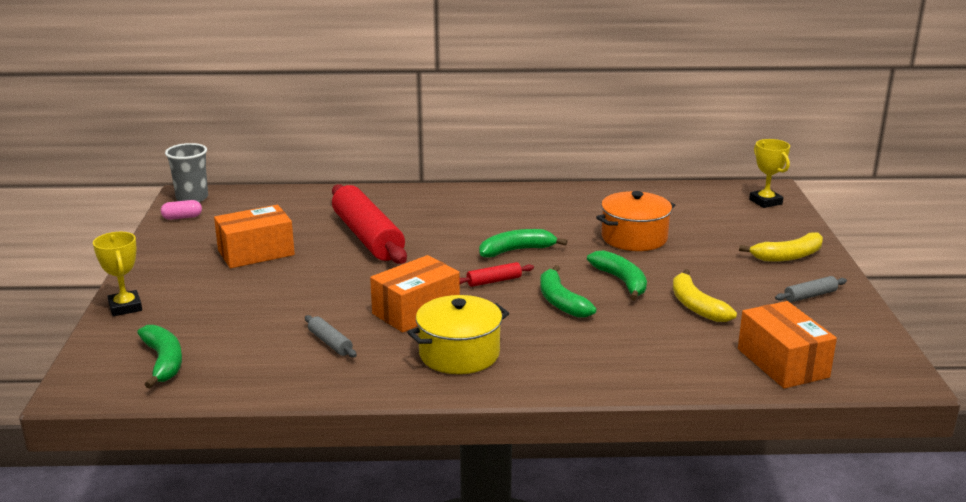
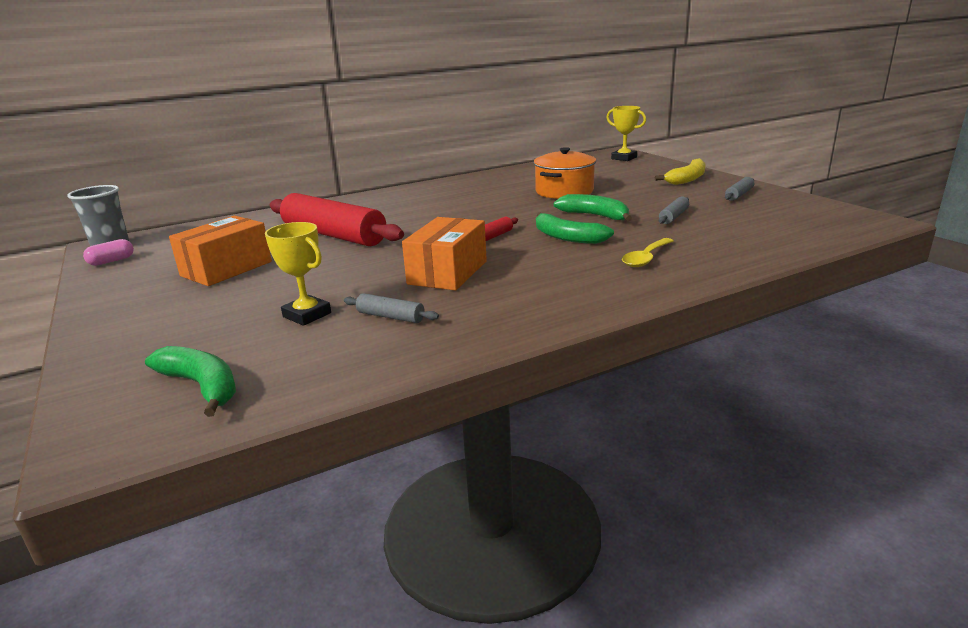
camera: 25 degrees left, 0 degrees up
(125, 307) = (101, 348): yellow trophy -> yellow trophy (307, 315)
(459, 354) = (532, 292): yellow pot -> none
(516, 250) = (482, 216): green banana -> none
(599, 349) = (646, 258): none -> yellow spoon
(696, 306) = (673, 217): yellow banana -> grey rolling pin
(782, 363) = (791, 233): orange box -> none

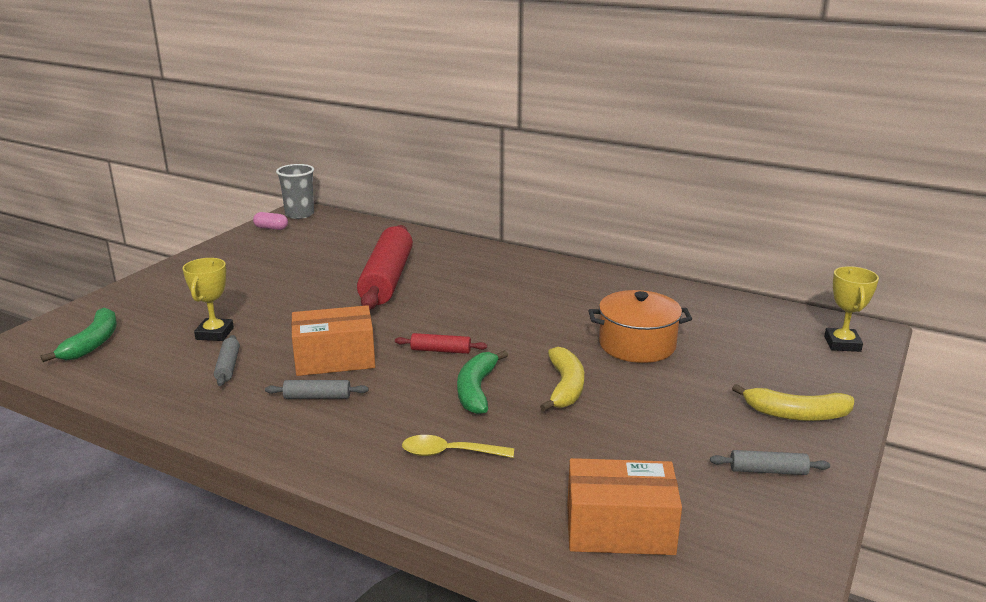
camera: 55 degrees right, 0 degrees up
(226, 269) = (283, 270): orange box -> orange box (619, 529)
(595, 216) = (565, 387): green banana -> yellow banana
(673, 217) = (613, 439): grey rolling pin -> grey rolling pin (317, 397)

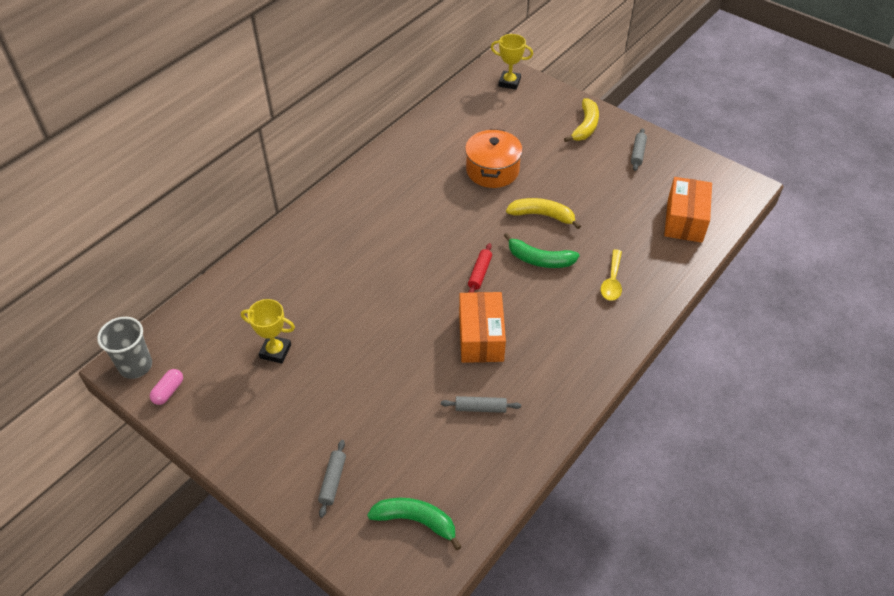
camera: 80 degrees left, 25 degrees up
(214, 333) = (418, 423): yellow trophy -> yellow trophy (275, 351)
(317, 397) = (536, 348): grey rolling pin -> grey rolling pin (332, 481)
(387, 279) = (340, 297): red rolling pin -> none

